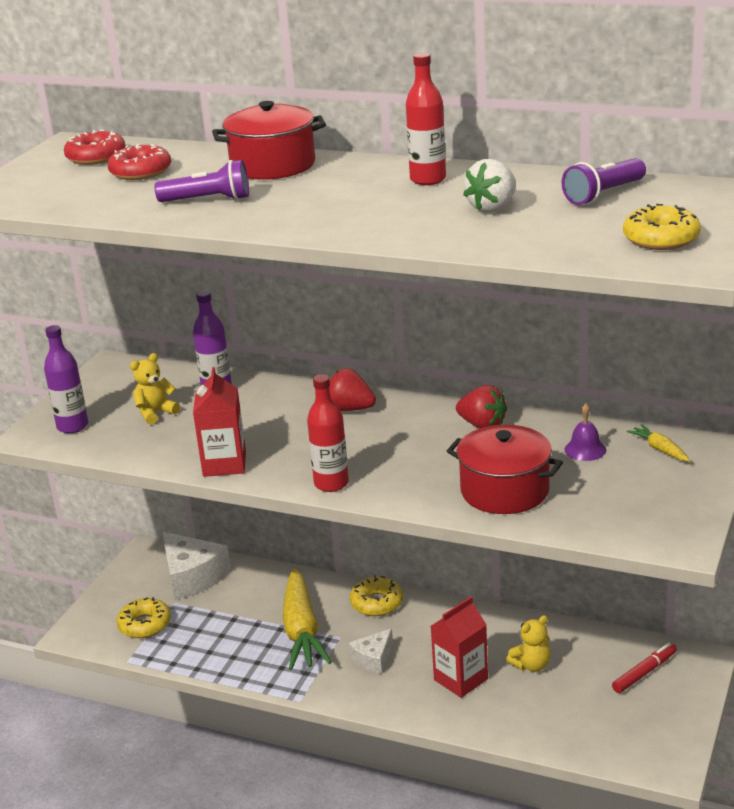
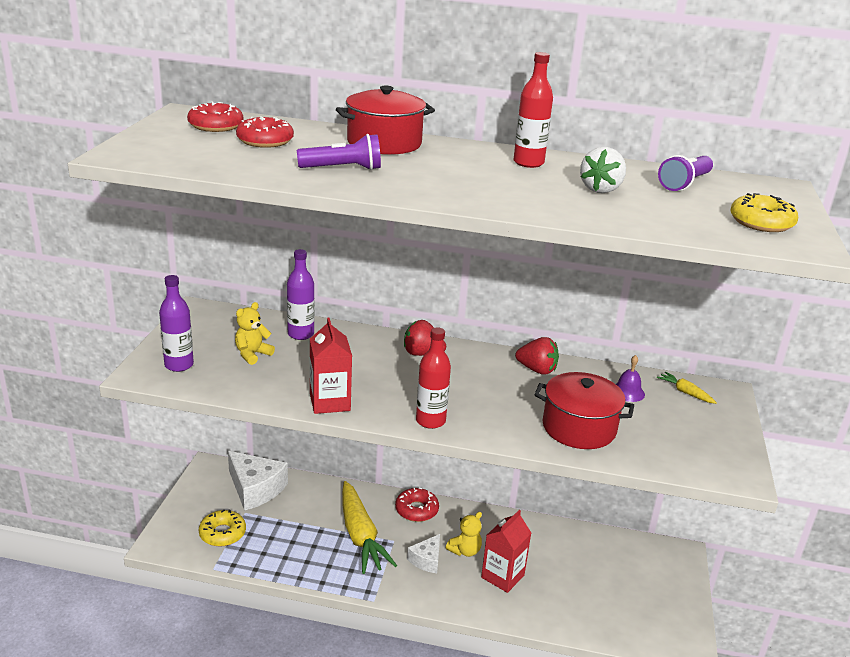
camera: 15 degrees left, 0 degrees up
(376, 603) = (416, 510): yellow donut -> red donut
(531, 665) = (555, 562): yellow teddy bear -> yellow teddy bear (465, 551)
(644, 672) = (643, 565): red marker -> none

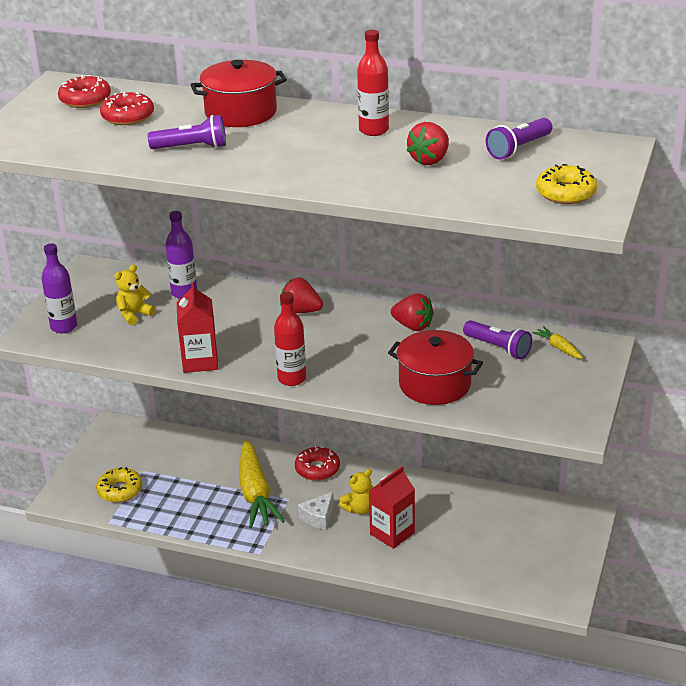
camera: 10 degrees right, 5 degrees up
(255, 489) = (156, 448): white cheese -> none
(601, 189) = (430, 160): white strawberry -> red strawberry
(627, 392) = (498, 348): purple bell -> purple flashlight

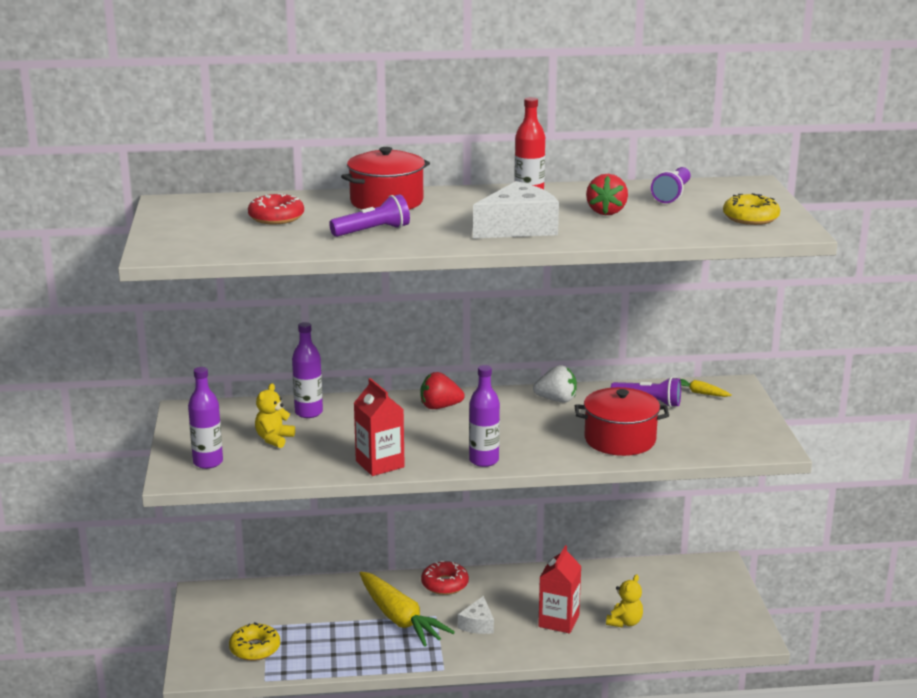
camera: 25 degrees left, 10 degrees down
(85, 99) = (214, 211): red donut -> none
(292, 379) = (484, 460): red bottle -> purple bottle
(325, 166) = (518, 228): none -> white cheese
(359, 509) = (511, 608): yellow teddy bear -> yellow teddy bear (625, 622)
(413, 326) = (556, 400): red strawberry -> white strawberry

